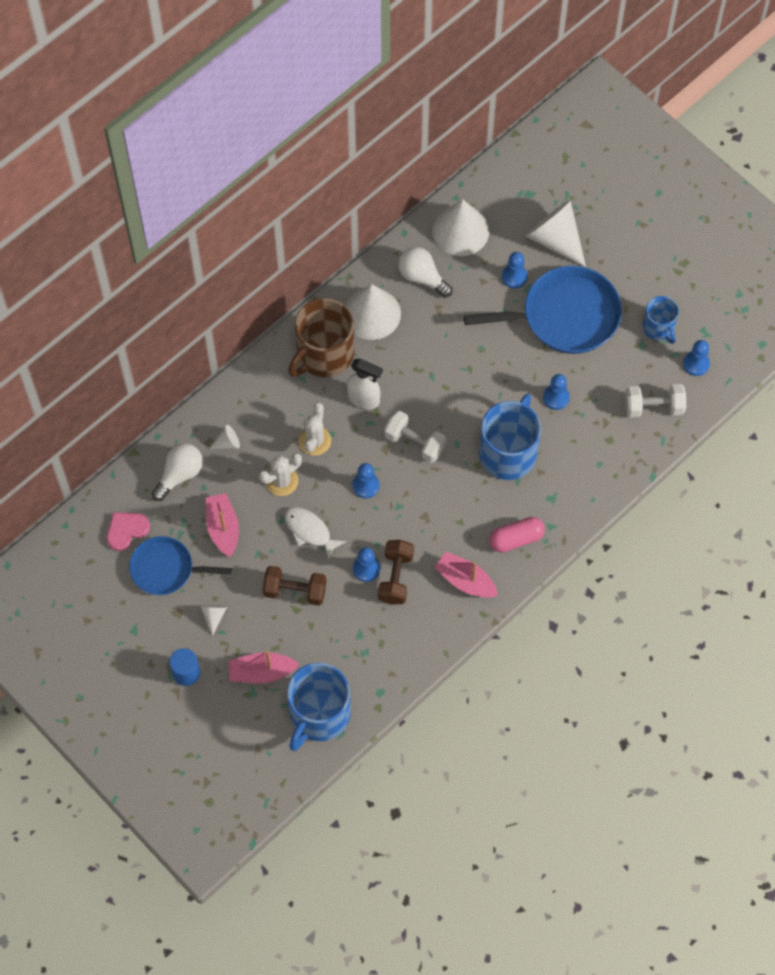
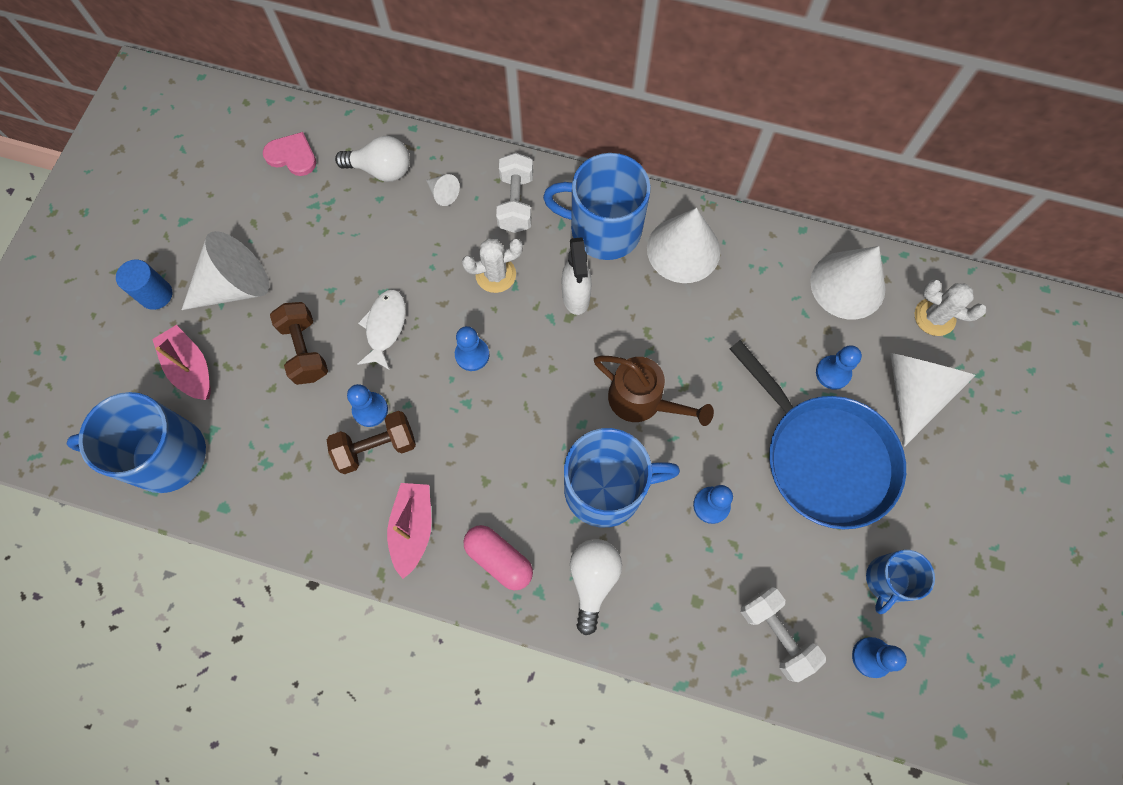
camera: 60 degrees right, 5 degrees up
(165, 569) = (267, 213): blue pan -> none
(214, 616) = (235, 286): white cone -> white cone, size x2.26
(223, 528) = (342, 241): pink boat -> none
(282, 481) = (429, 268): white cactus -> white cactus (934, 317)
(324, 354) = (603, 229): brown mug -> blue mug
(414, 443) = (555, 378): white dumbbell -> white dumbbell (516, 203)
(422, 277) = (762, 276): white light bulb -> white light bulb (593, 580)
(464, 399) = (643, 401): none -> brown watering can

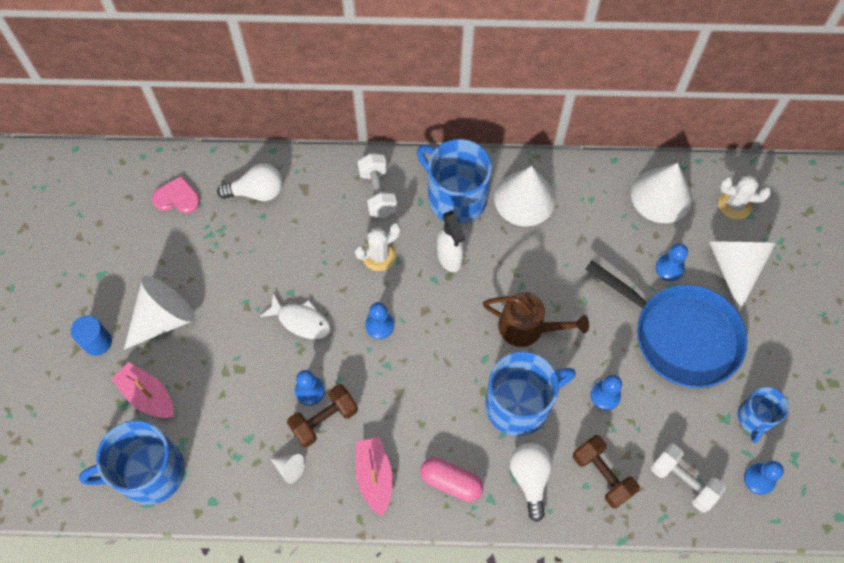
camera: 15 degrees left, 5 degrees down
(305, 350) = (240, 356): brown dumbbell -> brown dumbbell (602, 475)
(385, 327) = (301, 321): white fish -> white fish turned 120 degrees clockwise
(443, 194) = (315, 199): white cone -> white cone (289, 468)
(603, 229) = (455, 197): blue mug -> blue mug turned 45 degrees clockwise

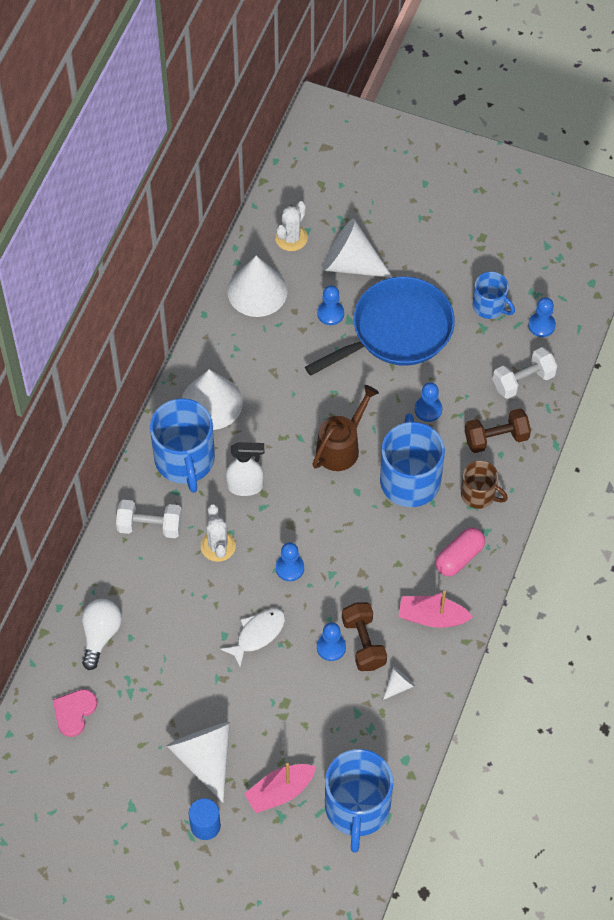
camera: 70 degrees left, 5 degrees down
(455, 197) = (185, 460): blue mug -> blue mug turned 75 degrees counterclockwise
(530, 478) = (479, 494): white light bulb -> brown mug

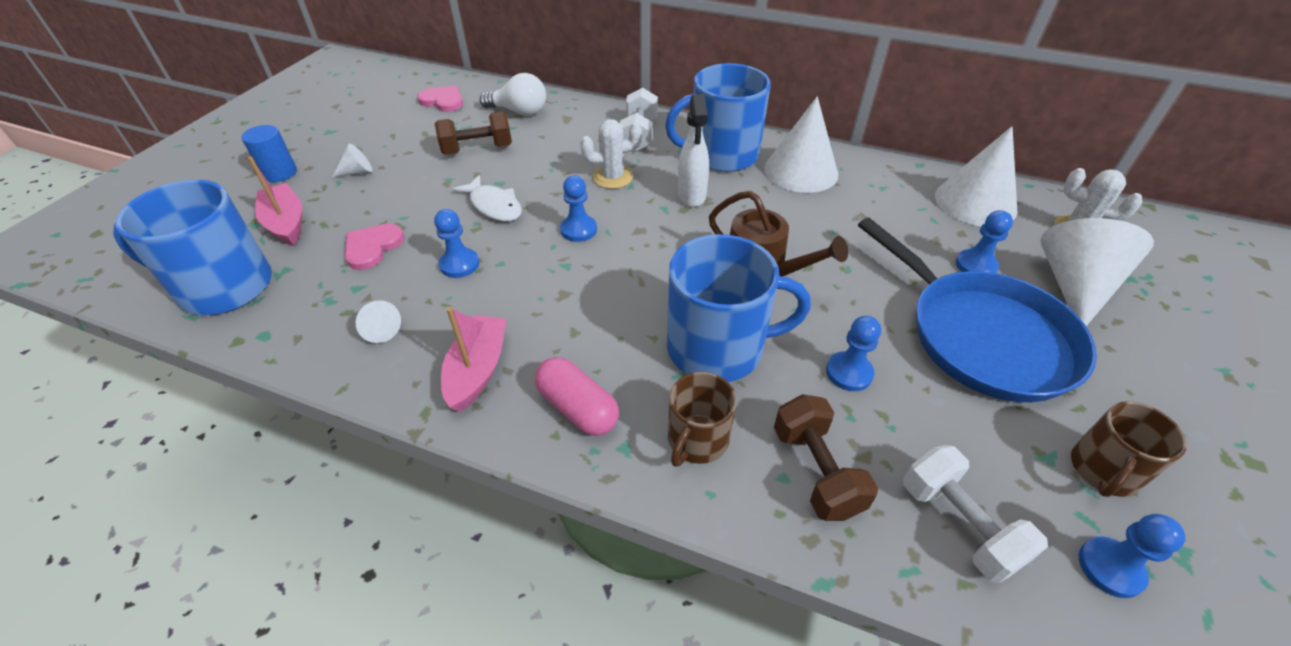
camera: 90 degrees right, 15 degrees down
(205, 758) = (357, 172): white cone -> white cone, size x0.44
(311, 715) = (372, 247): none -> pink heart
(363, 643) = (456, 295): brown dumbbell -> brown dumbbell (477, 149)
(489, 306) = (1103, 470): blue mug -> brown mug

